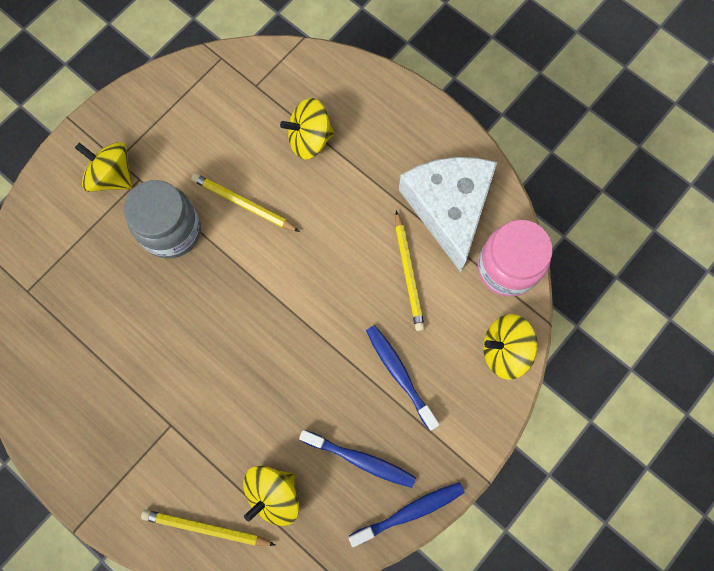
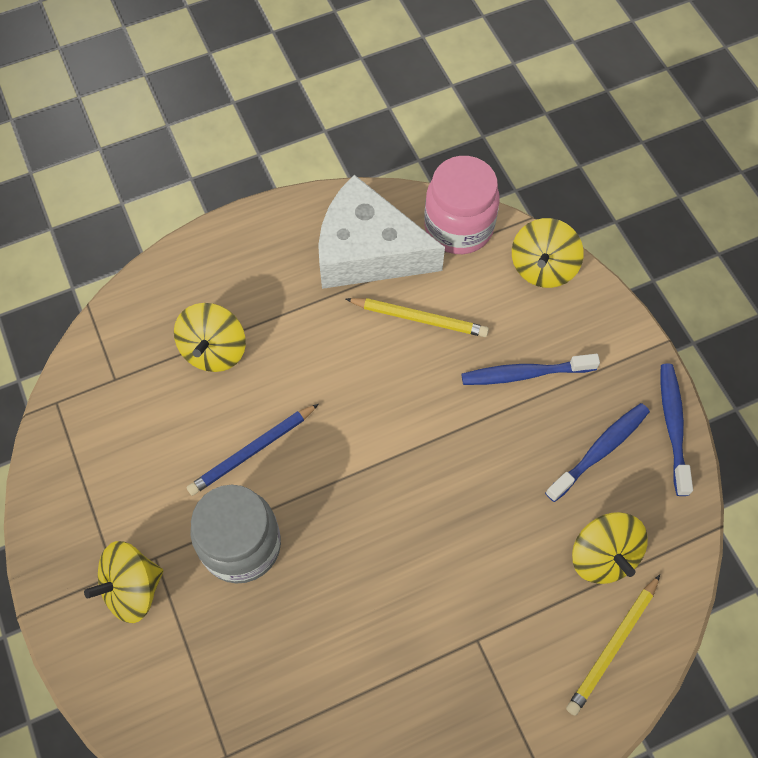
camera: 65 degrees left, 10 degrees down
(243, 204) = (252, 451): yellow pencil -> blue pencil

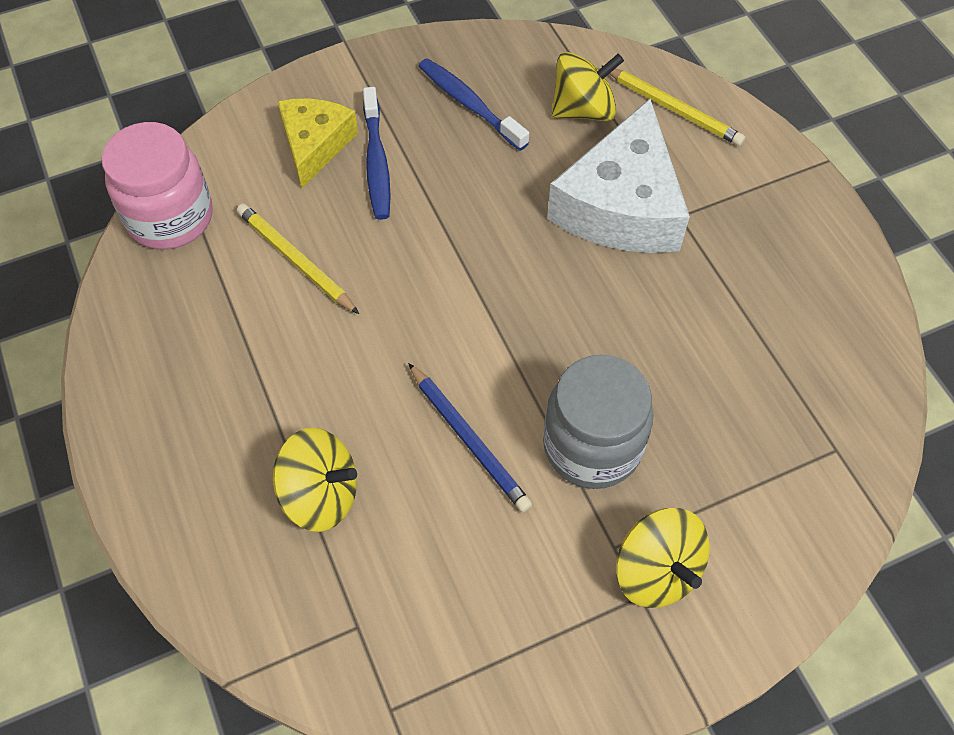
camera: 90 degrees left, 5 degrees down
(368, 251) = (190, 315): white cheese -> white cheese (621, 205)
(419, 318) = (295, 260): yellow pencil -> yellow pencil turned 60 degrees counterclockwise
(540, 324) = (315, 145): none -> yellow cheese
(542, 267) = (240, 139): yellow spinning top -> none
(673, 426) = (443, 45): blue toothbrush -> none

